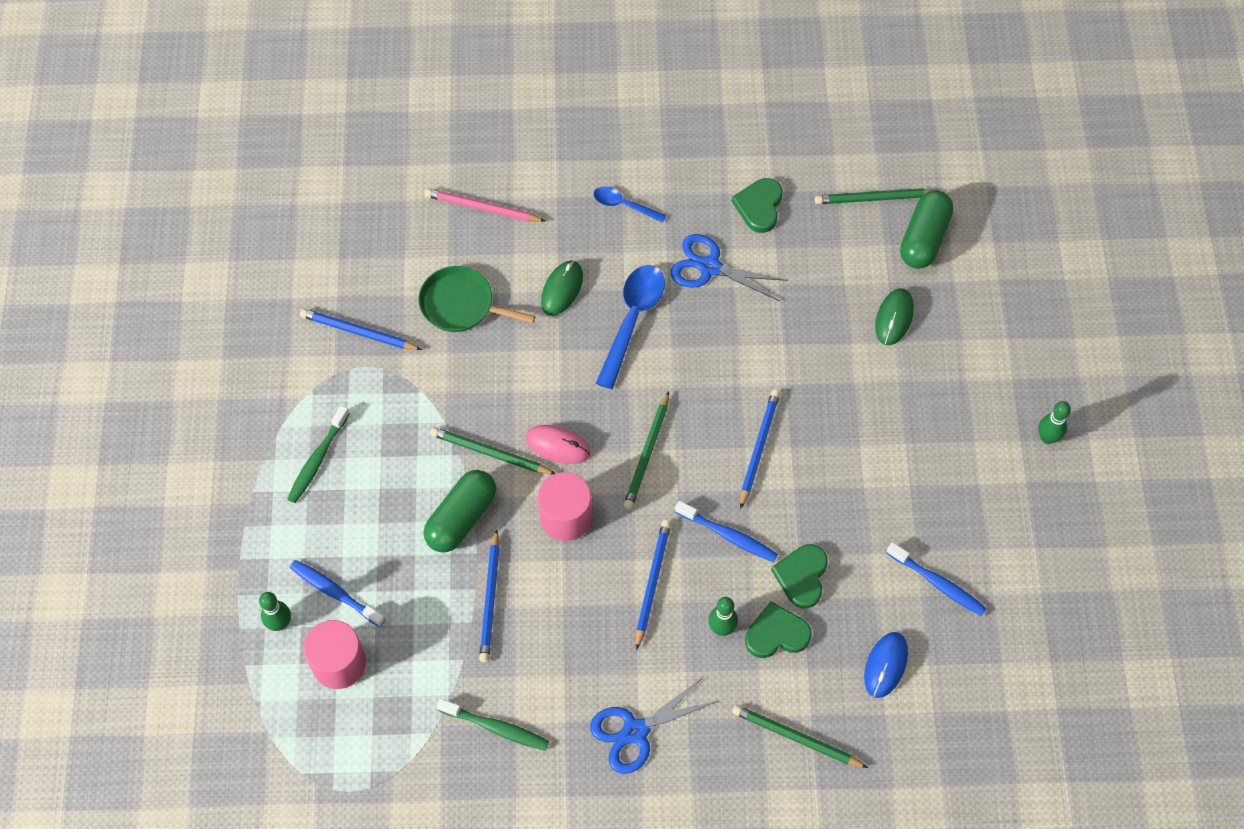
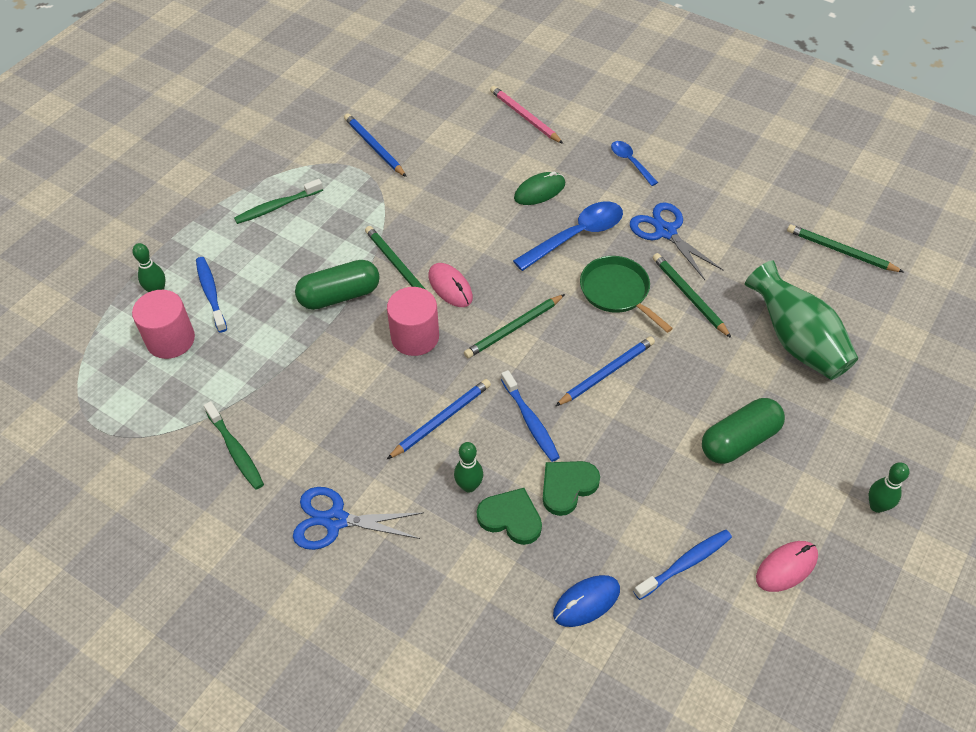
camera: 35 degrees right, 10 degrees down
(461, 304) = (458, 165): green pan -> green pan (617, 292)
(490, 599) = (312, 360): blue pencil -> none
(759, 206) = (738, 212): green heart -> none
(796, 738) = (461, 611): green pencil -> green pencil (689, 296)
(894, 318) = (796, 341): green mouse -> green vase
(923, 238) = (865, 299): green capsule -> green capsule (739, 440)
(937, 583) = (685, 564): blue toothbrush -> blue toothbrush turned 105 degrees counterclockwise
(1013, 536) = (786, 567): none -> pink mouse

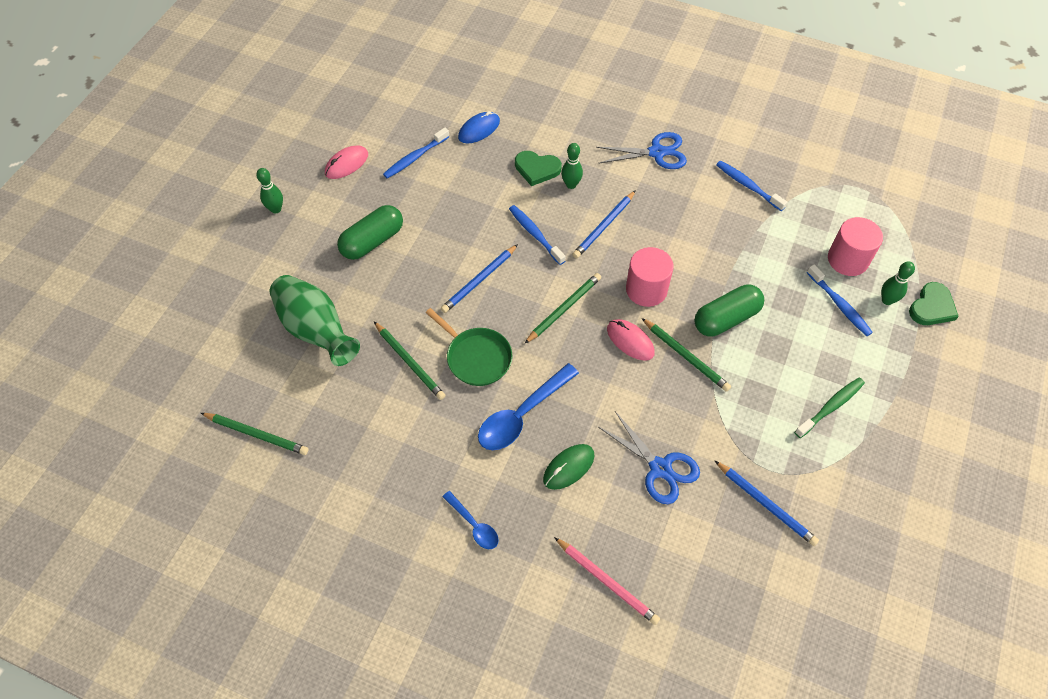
camera: 170 degrees right, 5 degrees up
(235, 450) = (748, 186): green toothbrush -> blue toothbrush
(567, 487) = (500, 193): green heart -> green heart (932, 307)
(665, 232) = (432, 433): blue scissors -> blue scissors (660, 468)

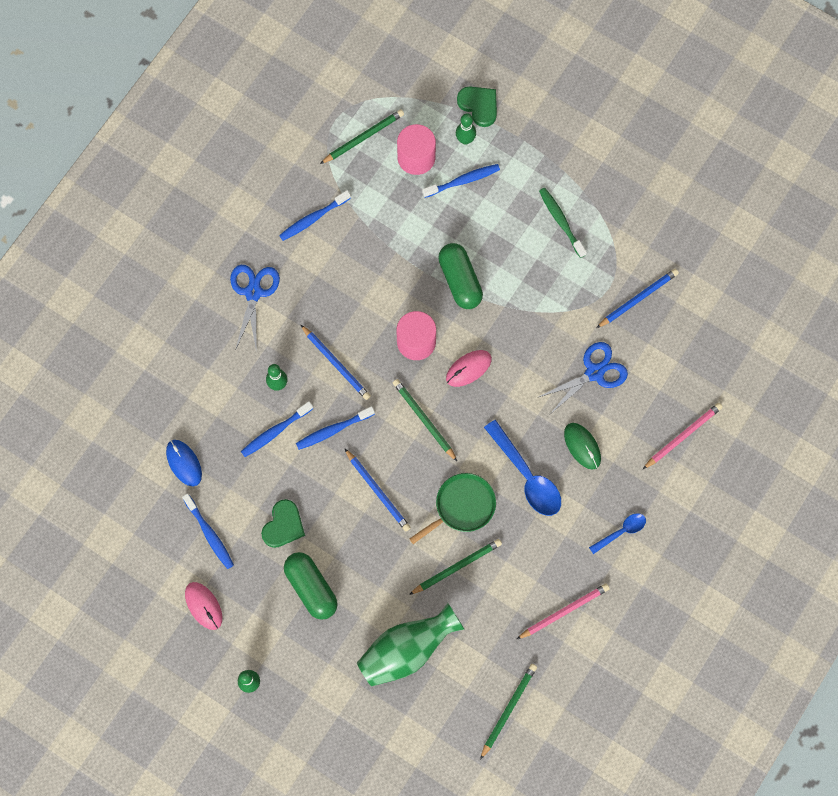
camera: 80 degrees left, 15 degrees up
(372, 475) = (564, 611): none -> pink pencil
(523, 190) = (275, 431): none -> blue toothbrush
(537, 169) = (250, 413): green heart -> green heart (283, 525)
(686, 356) = (492, 325): green pencil -> green pencil (363, 137)

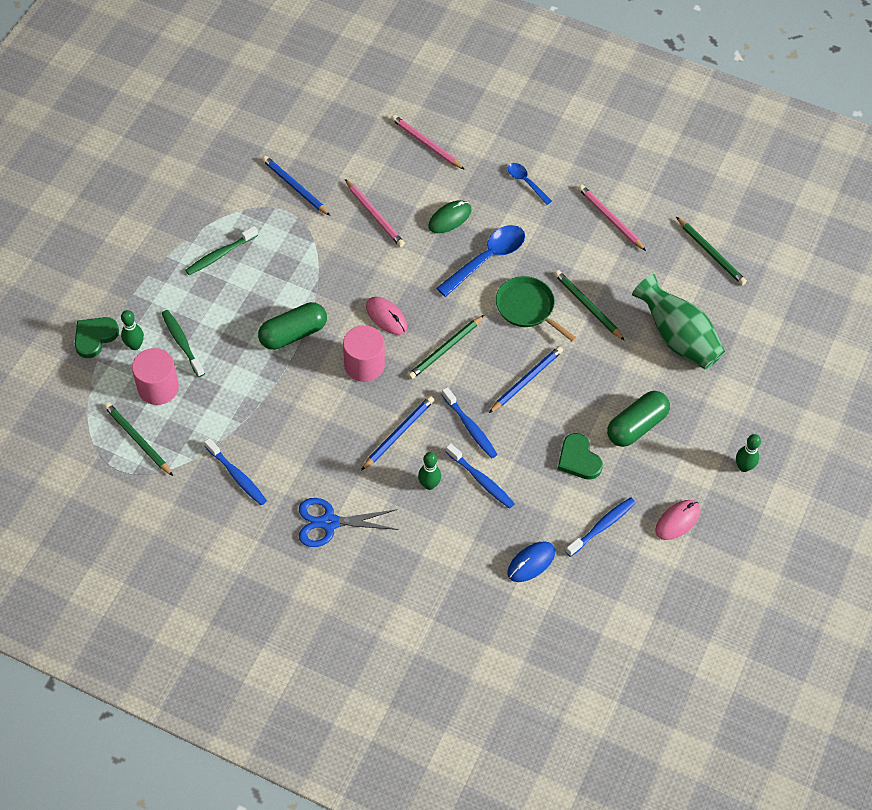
camera: 100 degrees left, 15 degrees down
(283, 525) = (578, 459): green heart -> green heart turned 135 degrees counterclockwise
(463, 181) = (182, 343): blue toothbrush -> green toothbrush
(508, 709) = (711, 253): green pencil -> green pencil turned 150 degrees counterclockwise
(594, 372) = (375, 215): blue scissors -> pink pencil

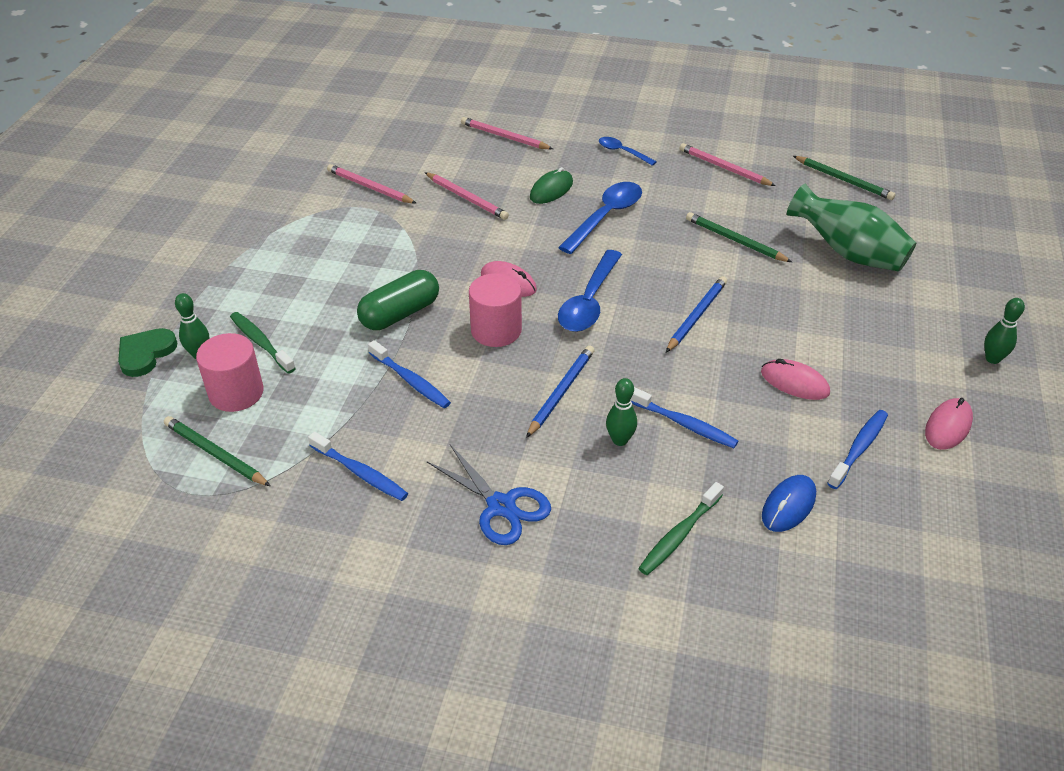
camera: 10 degrees left, 15 degrees down
(220, 255) = (294, 255): green toothbrush -> green toothbrush (679, 535)
(295, 187) = (370, 187): blue pencil -> pink pencil
(329, 523) = (501, 506): blue scissors -> blue scissors turned 120 degrees counterclockwise
(445, 349) = (589, 301): green pencil -> blue spoon
(470, 427) = (648, 371): blue toothbrush -> blue toothbrush (410, 381)
(527, 308) = (668, 251): green pan -> none
(578, 459) = (794, 382): green heart -> pink mouse
(636, 426) = (846, 339): green capsule -> none

